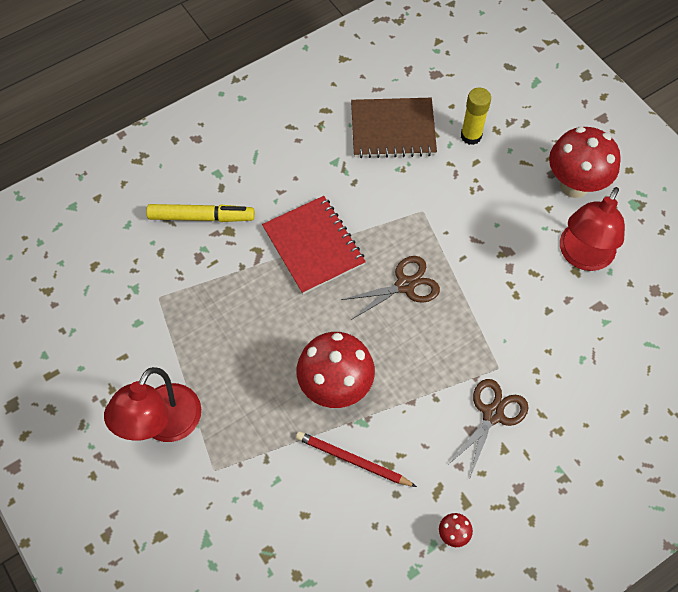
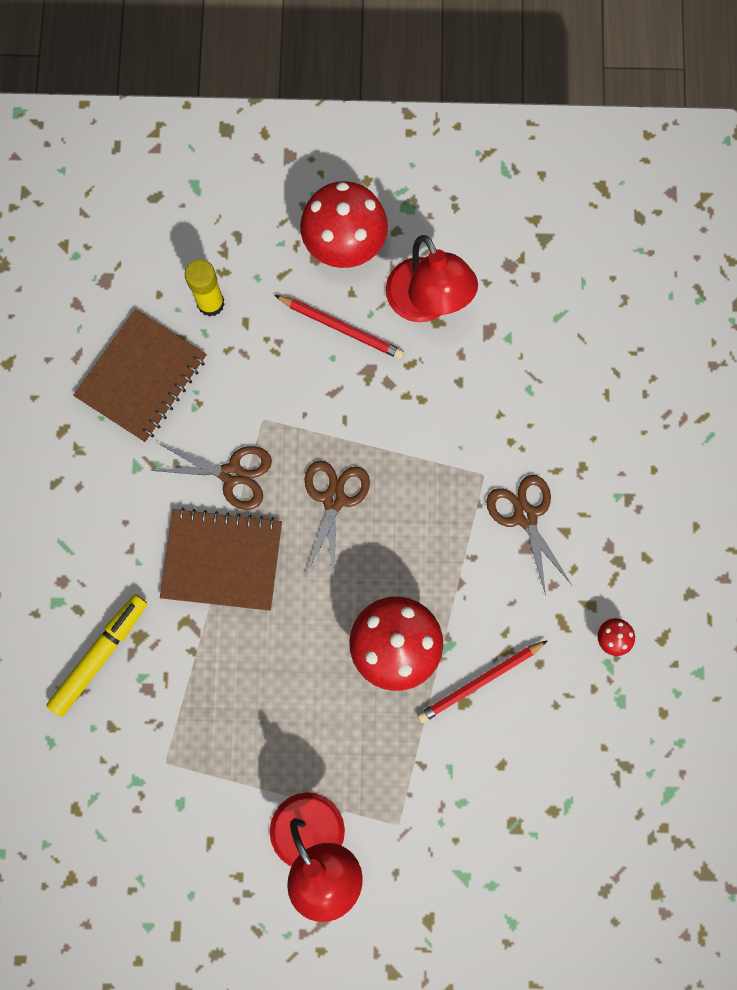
camera: 55 degrees left, 15 degrees up
(313, 246) = (222, 560): red notebook -> brown notebook
(373, 216) = (232, 474): none -> brown scissors
(520, 217) = (341, 328): none -> red pencil

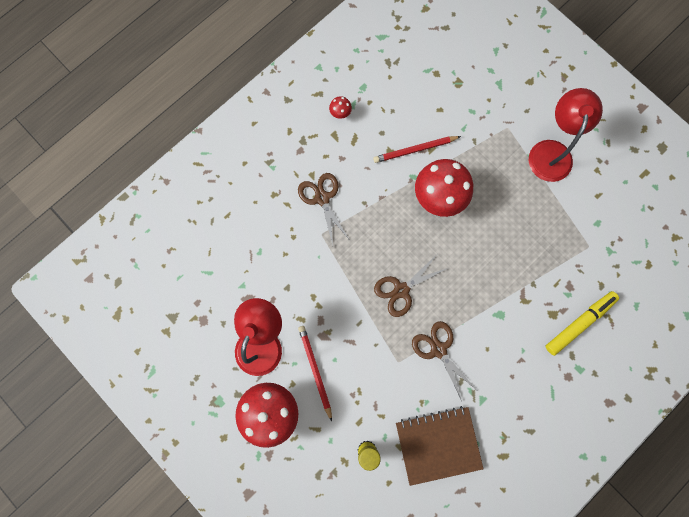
camera: 135 degrees left, 0 degrees up
(100, 655) = (579, 323): yellow marker -> yellow marker turned 150 degrees clockwise
(222, 560) = (481, 312): brown notebook -> none
(480, 681) = (415, 150): red pencil -> red pencil turned 150 degrees clockwise
(525, 516) = (322, 198): brown scissors -> brown scissors turned 135 degrees clockwise

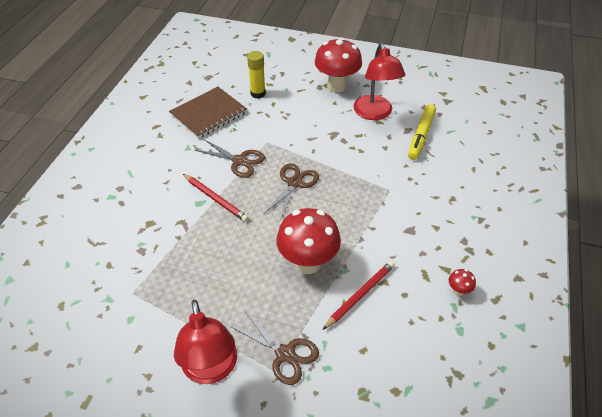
camera: 150 degrees right, 30 degrees down
(315, 371) = (324, 114): red pencil -> red pencil (215, 199)
(322, 198) = (411, 214): brown scissors -> brown scissors (285, 354)
(579, 323) = (122, 227): yellow marker -> yellow marker (421, 136)

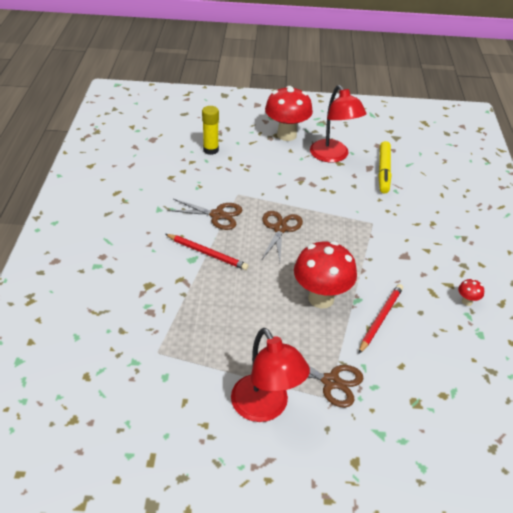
camera: 15 degrees left, 5 degrees down
(209, 114) = (168, 174): brown notebook -> none

